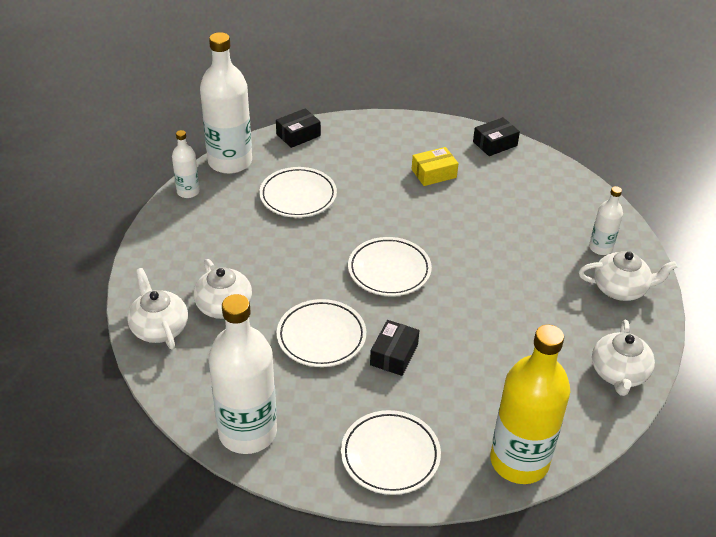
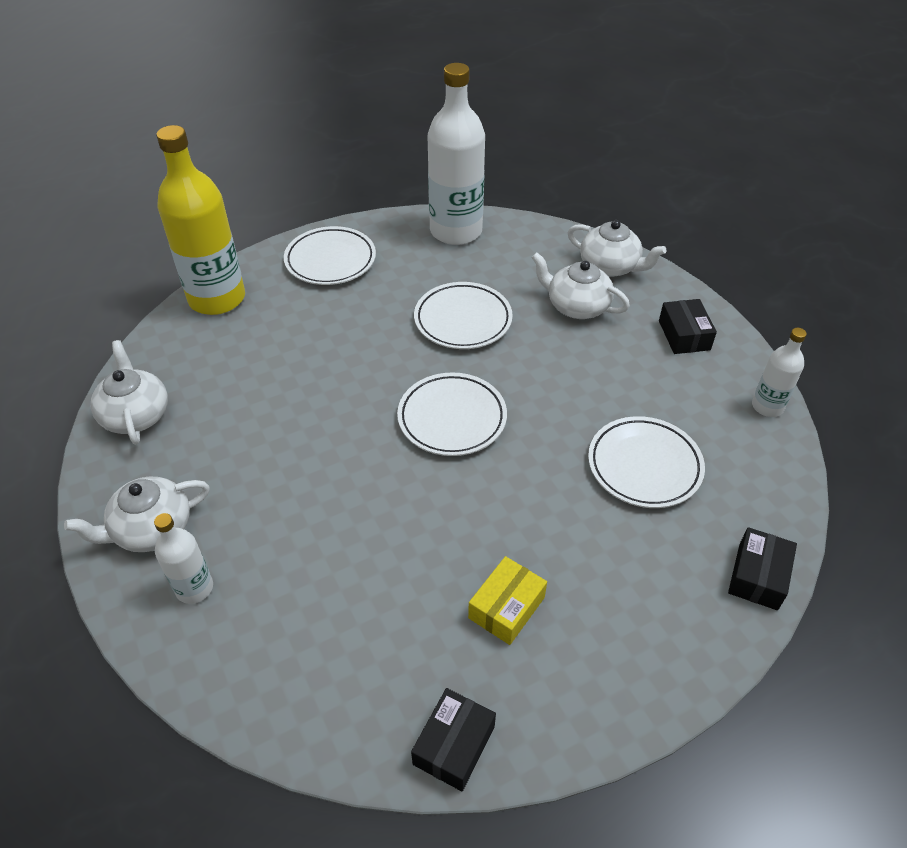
camera: 150 degrees right, 5 degrees up
(230, 162) = (780, 475): white bottle -> none
(394, 355) = (382, 334): black box -> black box (684, 335)

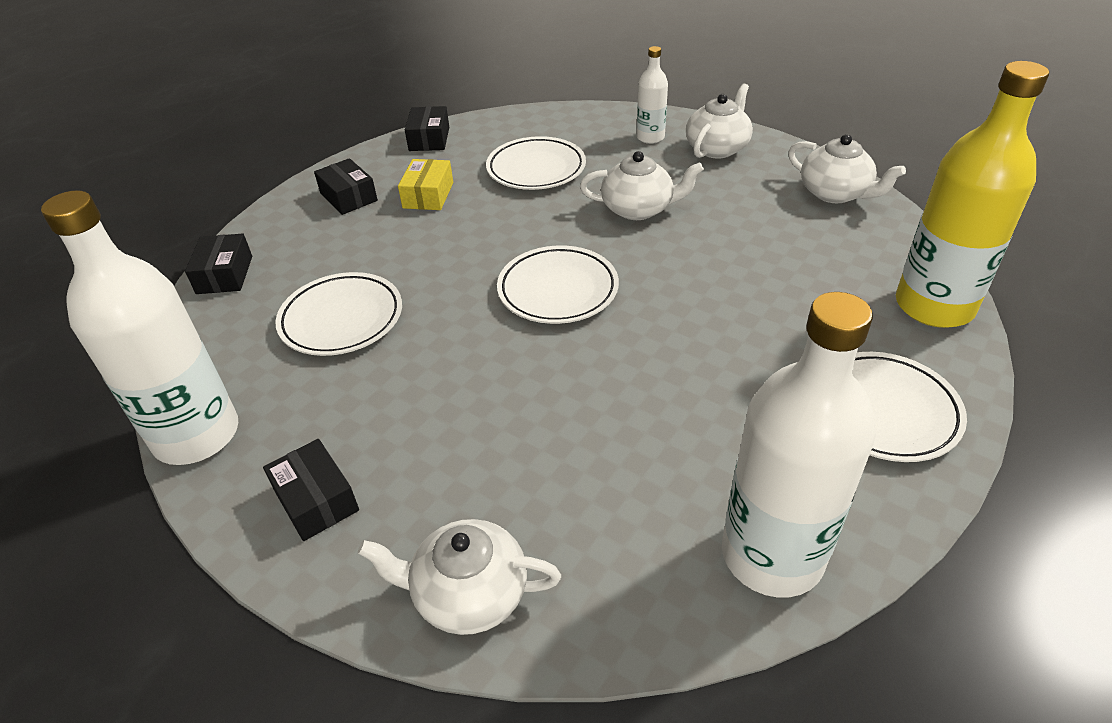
camera: 155 degrees right, 5 degrees down
(463, 320) = (630, 397): white plate -> white plate (536, 169)
(576, 306) = (490, 484): white teapot -> white teapot (638, 209)
(602, 654) = (348, 197): none -> black box
(767, 406) = (196, 435): white bottle -> white bottle, size x2.02

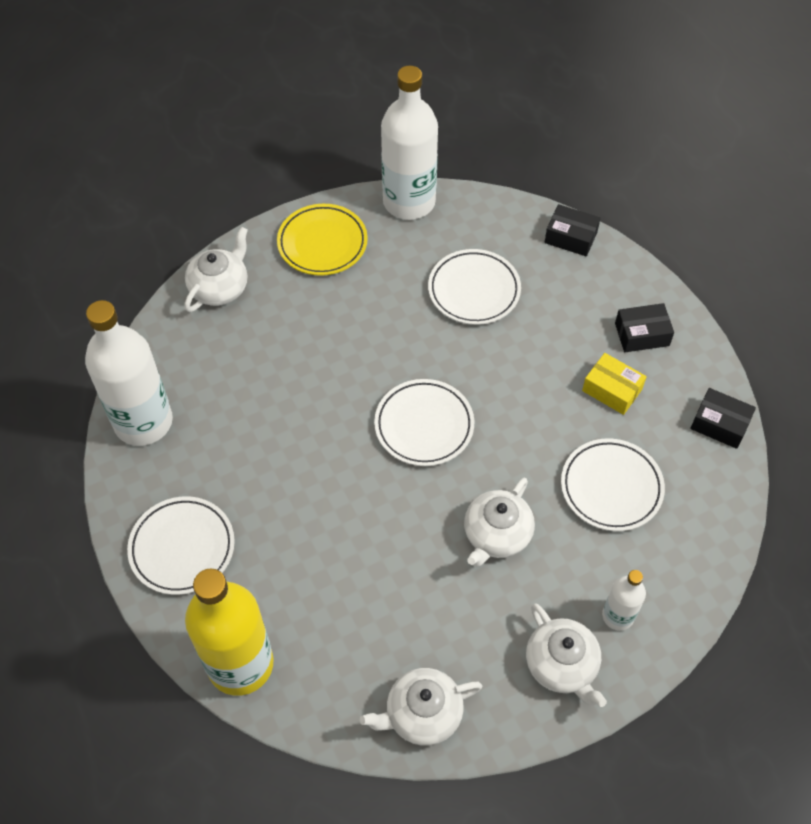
camera: 115 degrees right, 15 degrees up
(316, 500) = (322, 243): black box -> yellow plate

